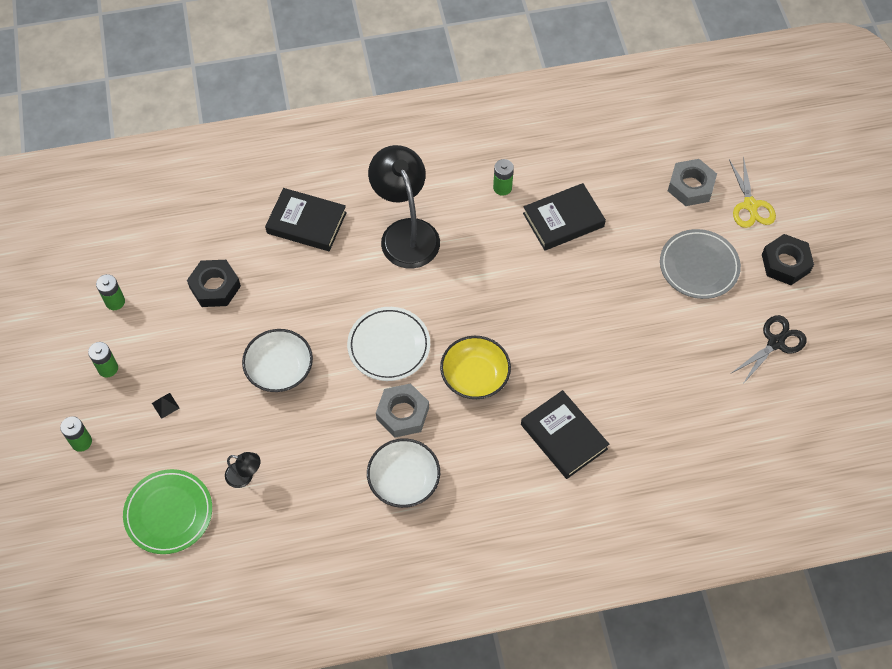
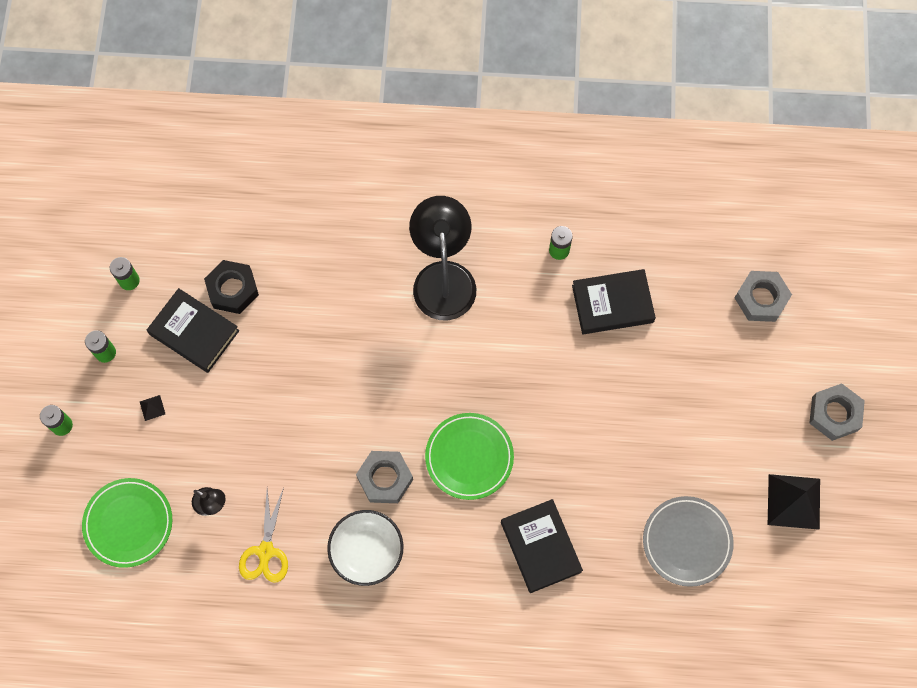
camera: 15 degrees right, 10 degrees up
(280, 369) = (275, 398): white bowl -> none
(306, 223) = (344, 240): black book -> black book (194, 332)
(389, 346) = (391, 401): white plate -> none
(475, 376) = (469, 457): yellow bowl -> green plate
(699, 266) = (740, 394): grey plate -> grey plate (687, 542)
(750, 205) = (818, 337): yellow scissors -> yellow scissors (266, 551)
(775, 343) = (793, 501): black scissors -> black pyramid
(785, 263) = (834, 414): black nut -> grey nut

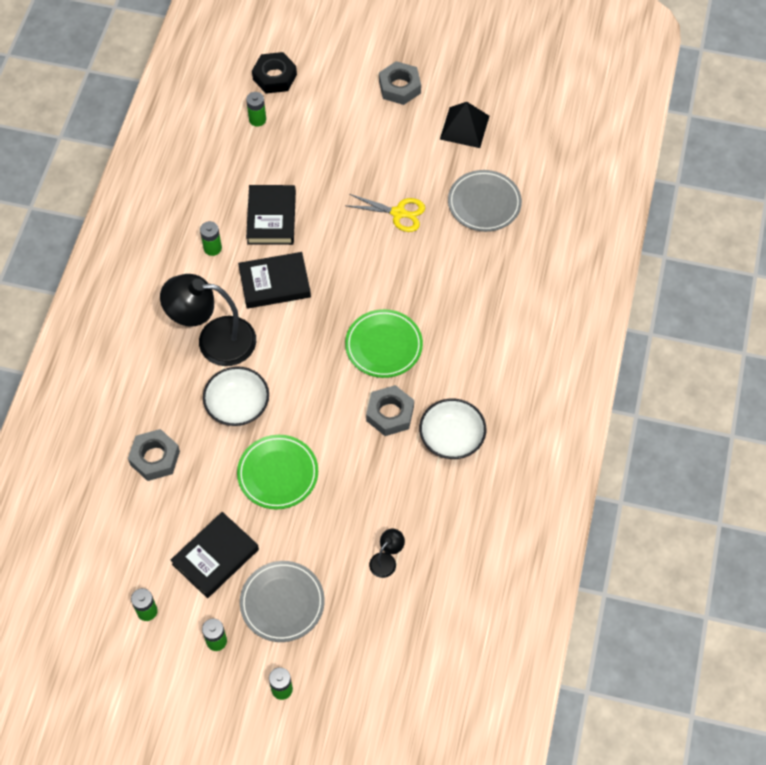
camera: 80 degrees left, 10 degrees down
(128, 523) = (391, 636): green plate -> green plate (278, 474)
(152, 408) = (282, 603): black pyramid -> grey plate
(232, 289) = (181, 517): black nut -> black nut (274, 77)
(266, 551) = (438, 519): yellow scissors -> yellow scissors (398, 213)
(369, 317) = (237, 405): none -> white bowl
(540, 547) = (471, 306): black book -> black book (275, 283)
(744, 261) = (257, 119): none -> green battery
(761, 299) = (293, 115): grey nut -> grey nut (155, 458)

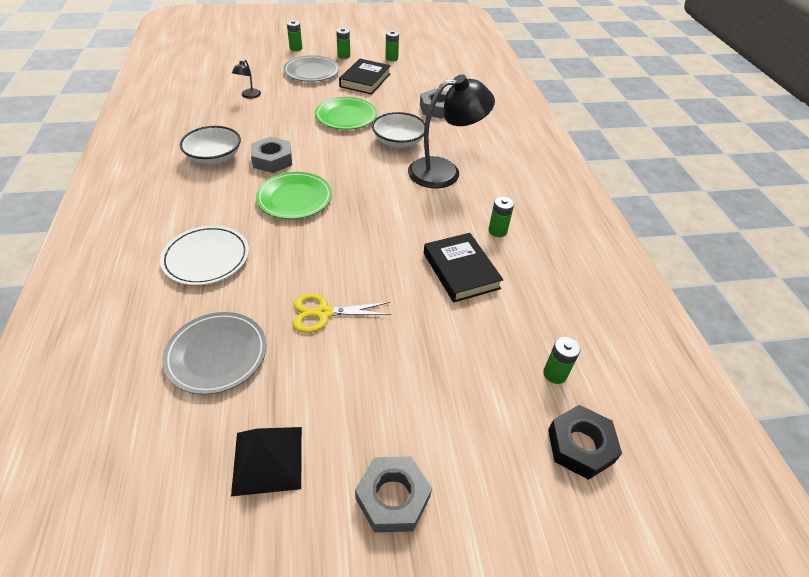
camera: 155 degrees right, 15 degrees down
(275, 283) = (420, 219): black book -> none
(479, 295) = (206, 258): none -> white plate

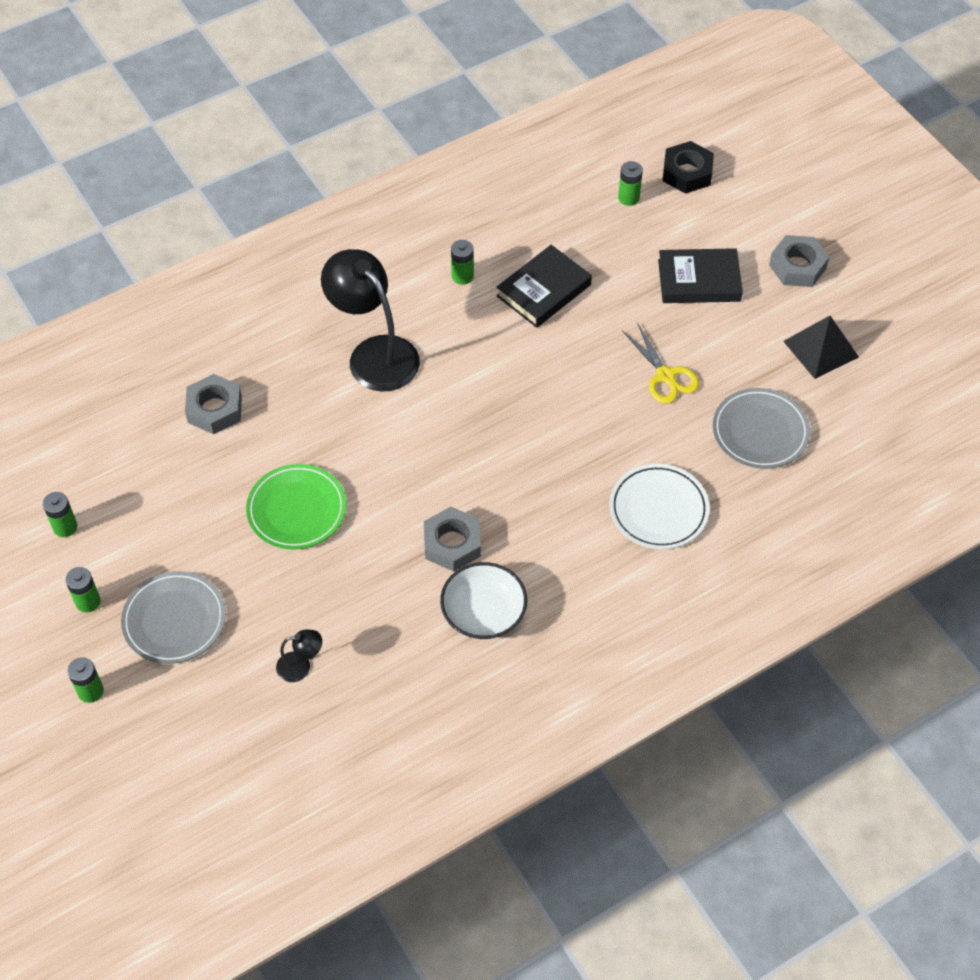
camera: 110 degrees left, 10 degrees up
(294, 199) = (516, 480): green plate -> none
(365, 80) = (167, 533): black book -> black book (699, 280)
(398, 142) = (331, 423): white bowl -> none

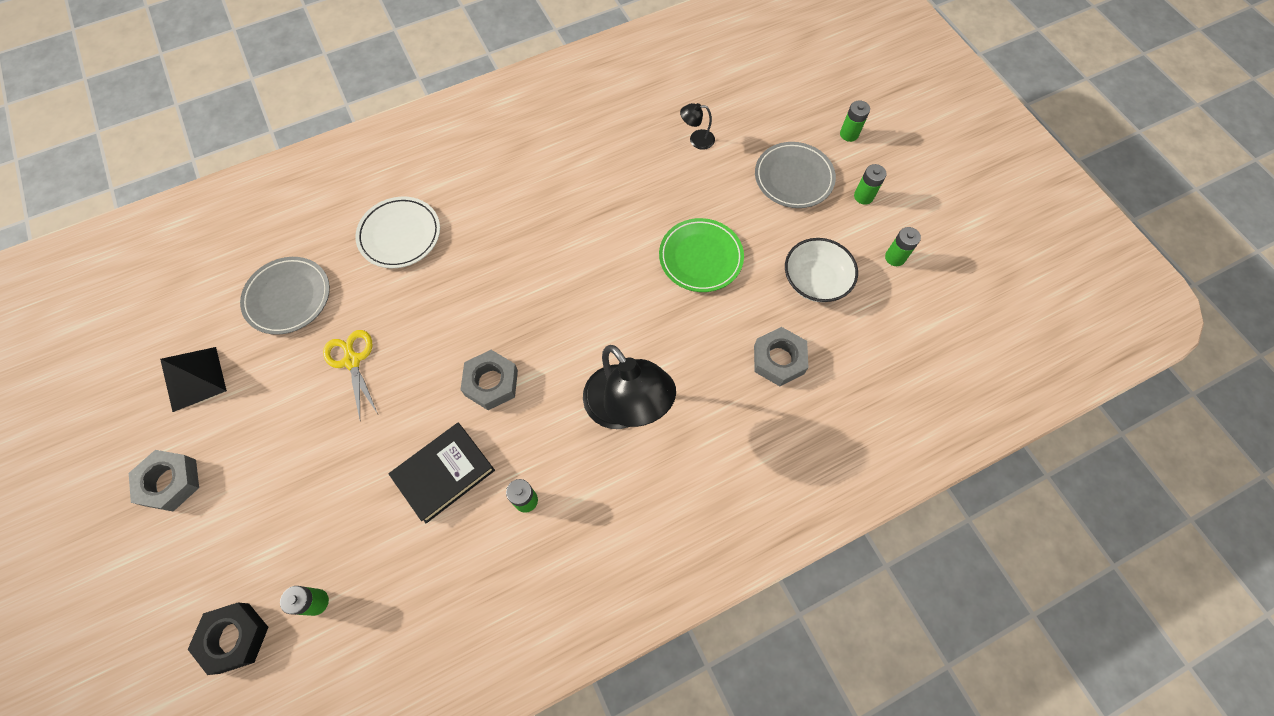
camera: 175 degrees left, 10 degrees up
(452, 543) = (574, 220): grey nut -> grey nut (491, 383)
(483, 613) = (557, 166): white bowl -> white bowl (815, 280)
(699, 280) = (280, 472): black book -> none

